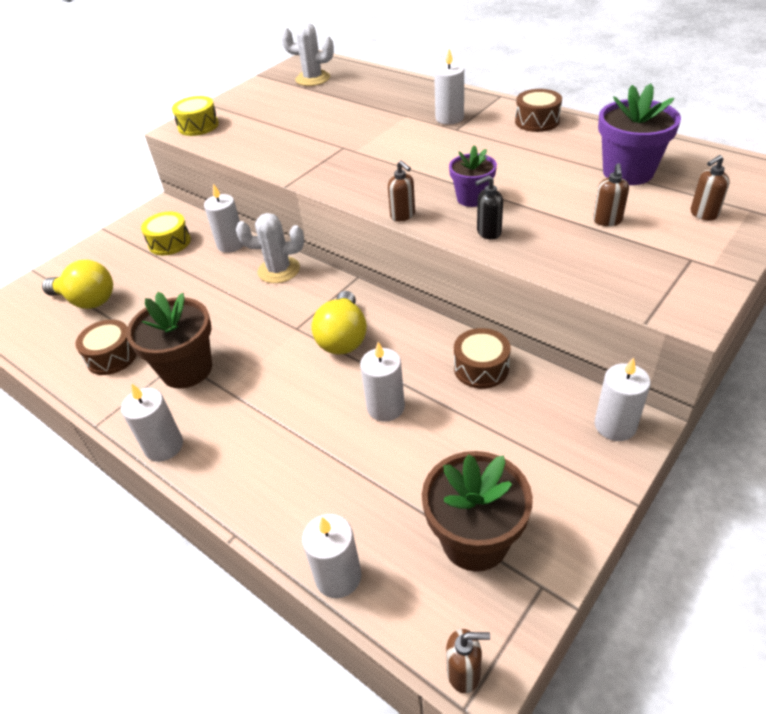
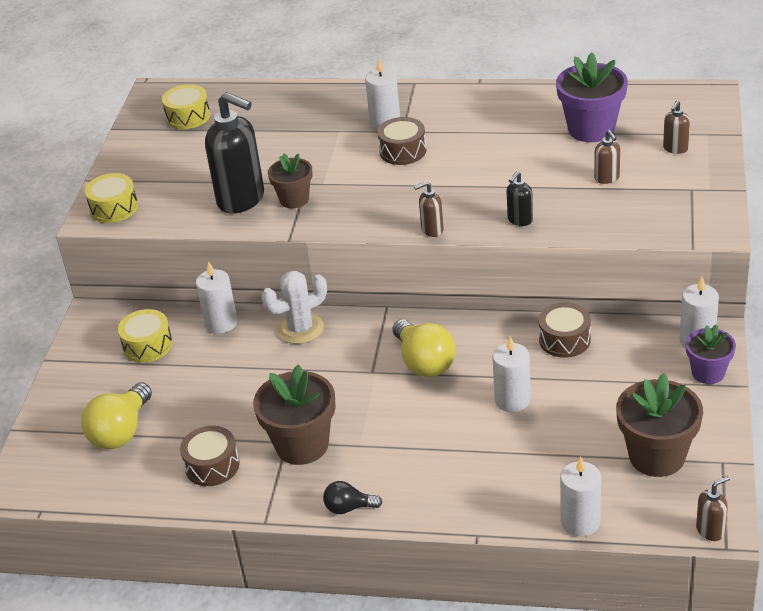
camera: 30 degrees left, 5 degrees down
(87, 300) = (121, 432): yellow light bulb -> yellow light bulb turned 120 degrees clockwise
(164, 446) = (349, 508): white candle -> black light bulb
(285, 145) = (241, 199): none -> black soap dispenser
(313, 79) = (188, 116): white cactus -> yellow drum
(322, 156) = (294, 199): none -> brown flower pot
(403, 215) = (432, 230): brown soap dispenser -> brown soap dispenser turned 135 degrees clockwise
(472, 198) = (479, 194): purple flower pot -> purple flower pot (708, 373)
(537, 121) = (472, 101): brown drum -> brown drum (403, 151)

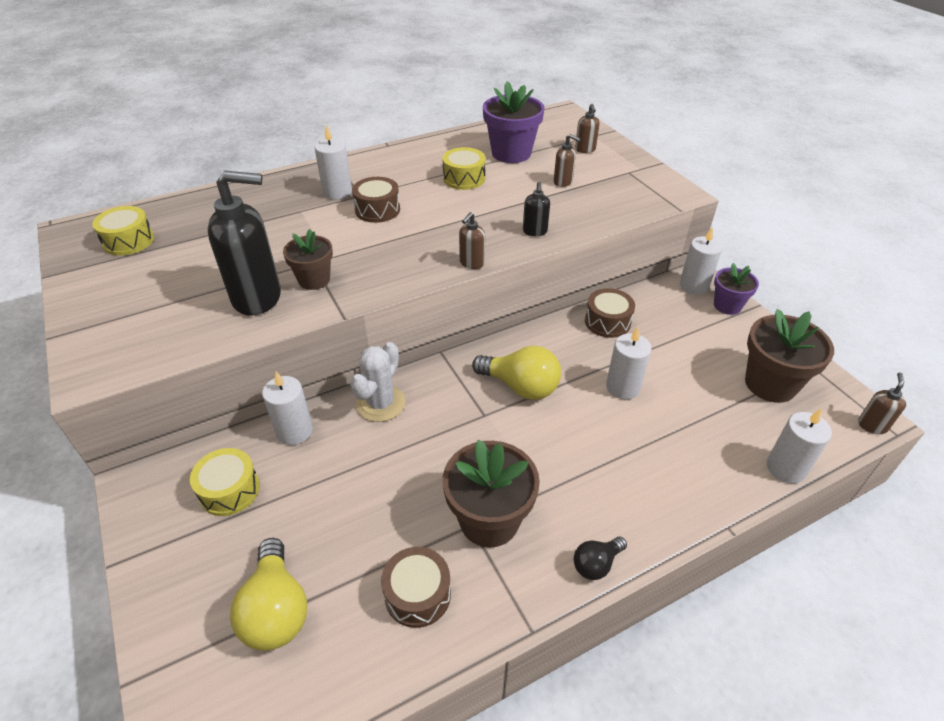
camera: 40 degrees left, 5 degrees up
(114, 208) = (109, 355): yellow drum -> yellow drum (464, 178)

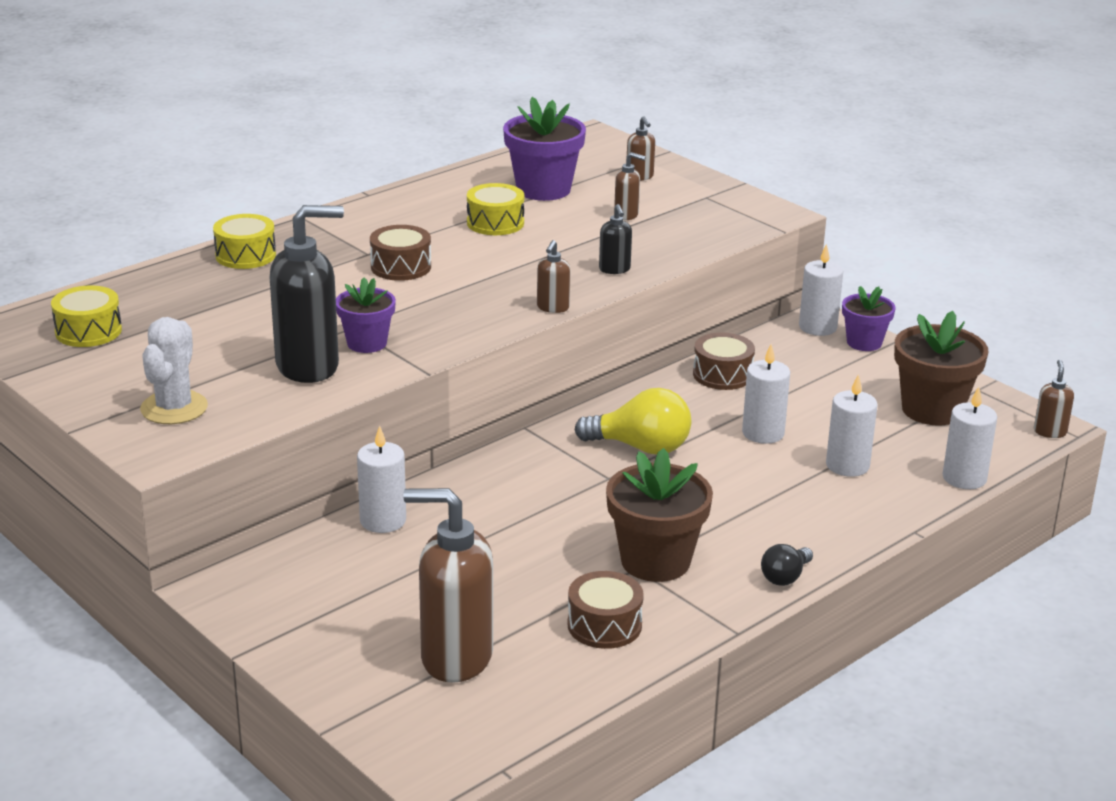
camera: 15 degrees left, 15 degrees down
(229, 490) = (337, 579): yellow drum -> yellow drum (245, 255)
(276, 610) = (455, 658): yellow light bulb -> brown soap dispenser
(314, 280) = (367, 343): brown flower pot -> purple flower pot
(337, 192) = (334, 253): white candle -> white candle (847, 465)
(381, 403) = (476, 483): white cactus -> white cactus (174, 408)

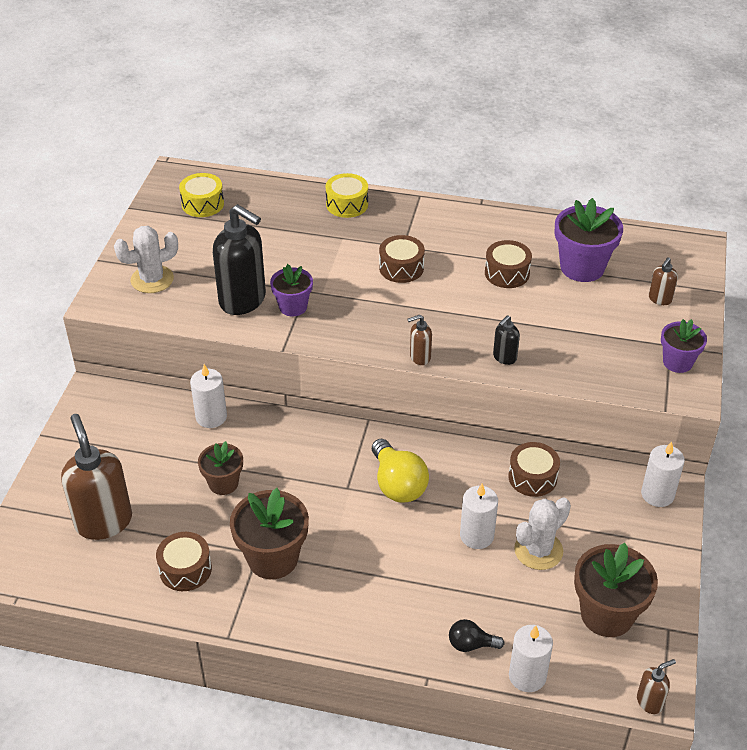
camera: 55 degrees right, 15 degrees up
(495, 223) = (507, 273): yellow drum -> brown drum
(501, 551) = (223, 483): none -> brown flower pot
(626, 215) = (591, 323): brown soap dispenser -> none
(785, 577) = (309, 632): black light bulb -> black light bulb (471, 644)
(818, 410) = (538, 550): none -> white cactus
(847, 465) = (479, 601): white candle -> none
(864, 342) = (664, 530): purple flower pot -> purple flower pot (677, 362)

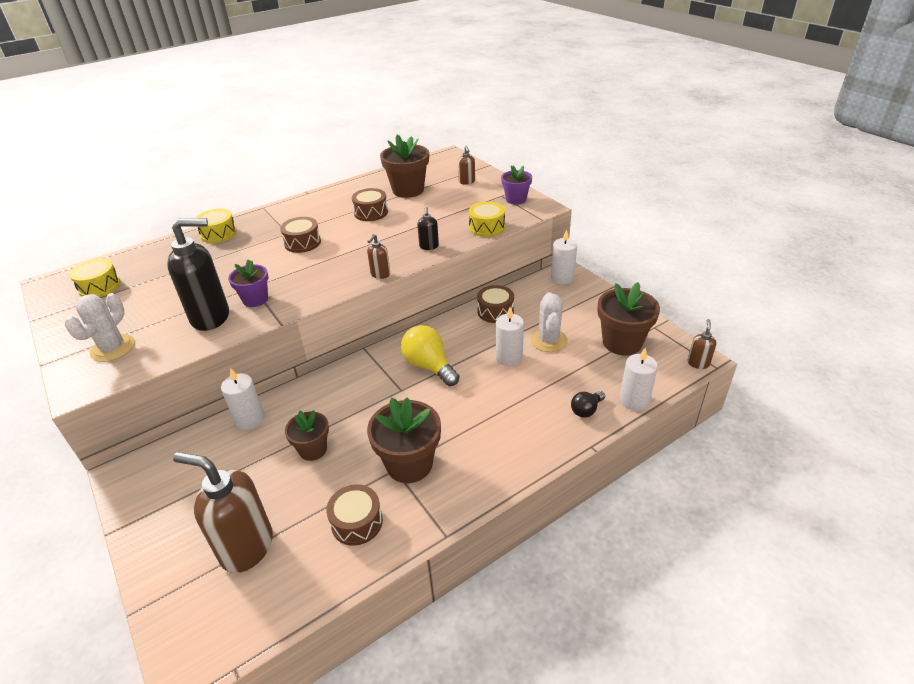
camera: 45 degrees left, 5 degrees down
(397, 484) = (429, 366): yellow light bulb -> yellow light bulb turned 150 degrees counterclockwise
(582, 267) = (408, 190): purple flower pot -> brown flower pot
(592, 376) = (487, 227): none -> yellow drum

